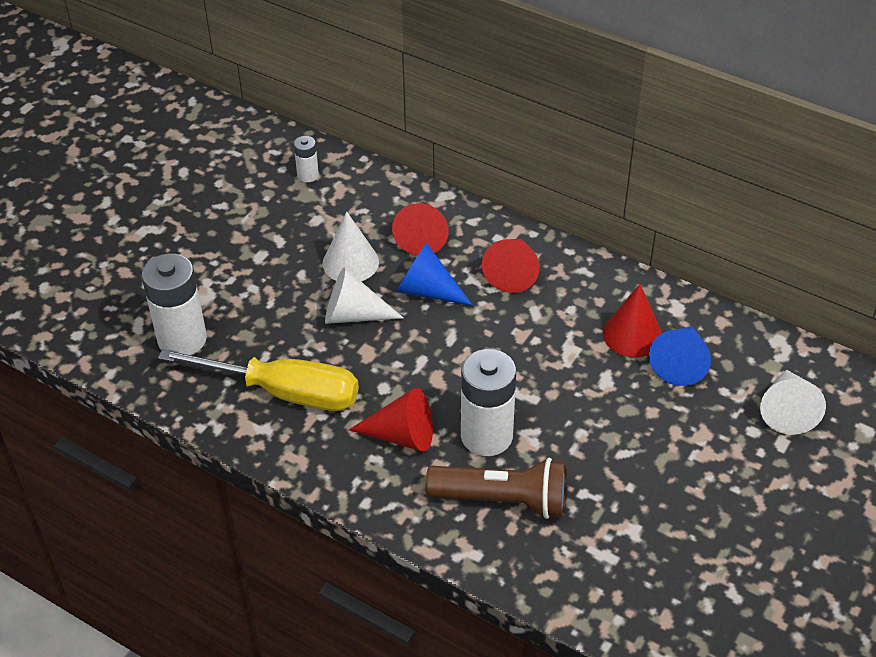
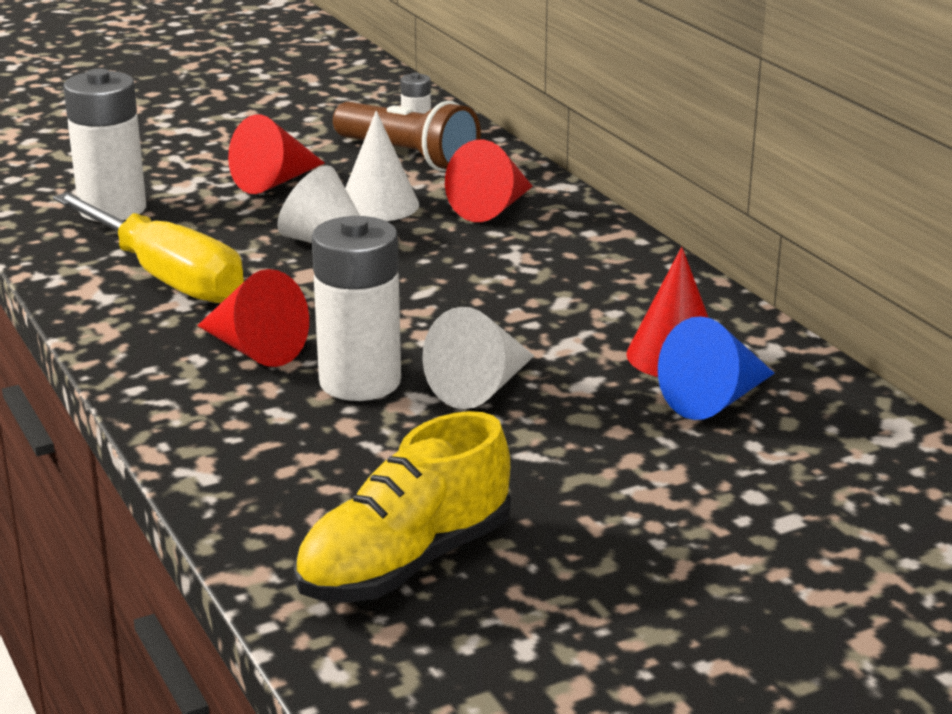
camera: 30 degrees right, 20 degrees down
(427, 290) = (443, 248): blue cone -> none
(503, 500) = (307, 442): brown flashlight -> brown flashlight (408, 157)
(512, 272) = (572, 263): red cone -> red cone (275, 181)
(633, 567) = (405, 563): none -> yellow shoe
(787, 410) = (834, 492): white cone -> white cone (482, 387)

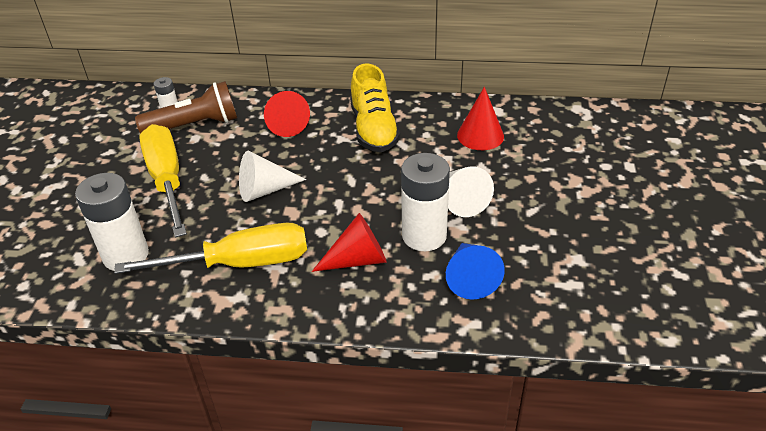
camera: 55 degrees left, 15 degrees up
(275, 181) = (167, 180): red cone -> yellow screwdriver
(379, 205) = (240, 157): white cone -> none
(405, 563) = (597, 284): yellow shoe -> yellow shoe (374, 129)
(715, 400) = (525, 141): blue cone -> blue cone (470, 278)

